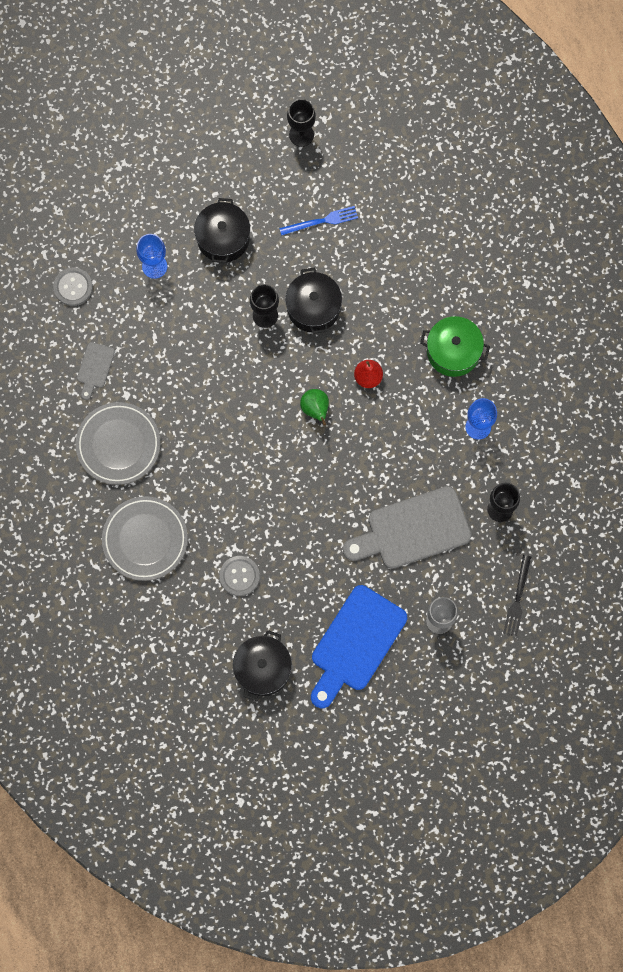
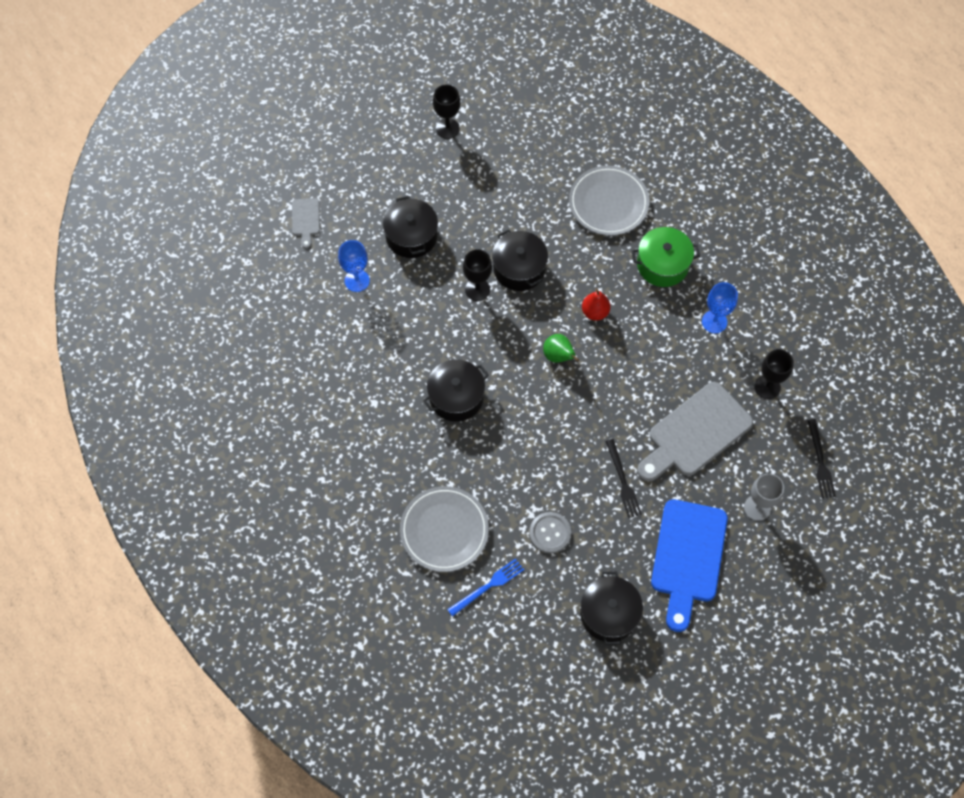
camera: 20 degrees left, 10 degrees down
(73, 287) = (286, 323): grey button -> none
(95, 368) = (334, 388): grey cutting board -> grey cutting board (306, 220)
(118, 444) = (384, 451): grey plate -> grey plate (608, 203)
(204, 416) = (456, 397): none -> black pot
(321, 221) = (496, 193): blue fork -> blue fork (488, 586)
(326, 552) = (623, 481): none -> black fork

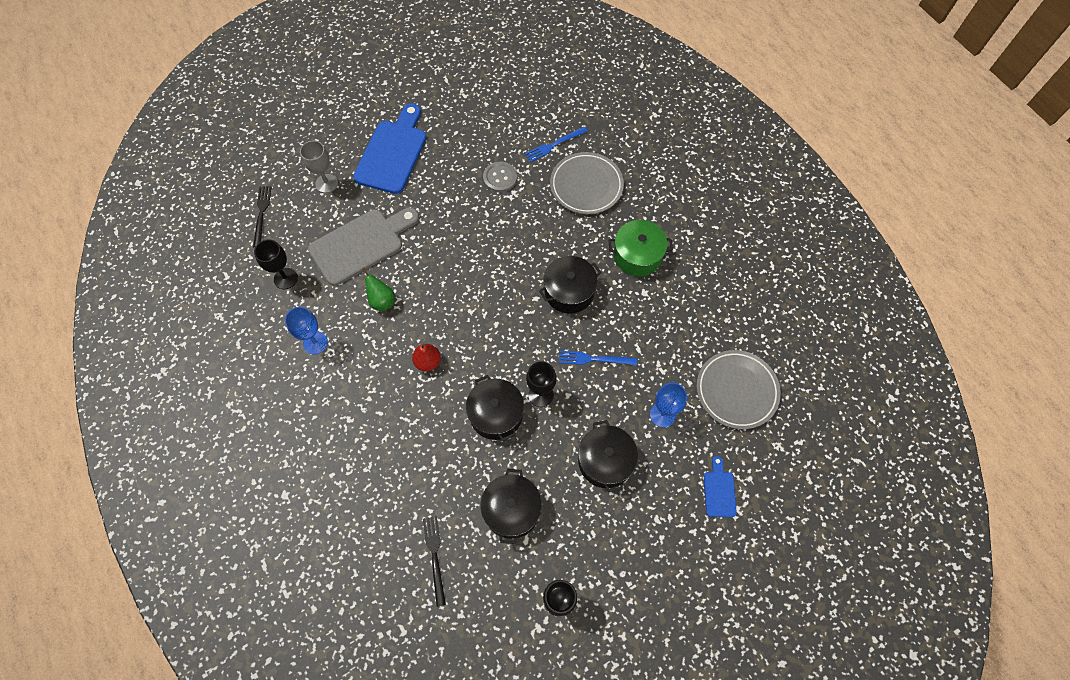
camera: 175 degrees left, 0 degrees up
(306, 220) = (719, 491): grey cutting board -> blue cutting board
(426, 328) = (594, 359): none -> blue fork
(558, 356) = (470, 322): green pear -> green pear (382, 301)
(608, 203) = (390, 483): grey plate -> grey plate (736, 391)
(609, 614) = (463, 120): black pot -> black pot (511, 510)
(623, 481) = (432, 211): black fork -> black fork (435, 556)
(662, 264) = (350, 406): green pot -> green pot (637, 255)

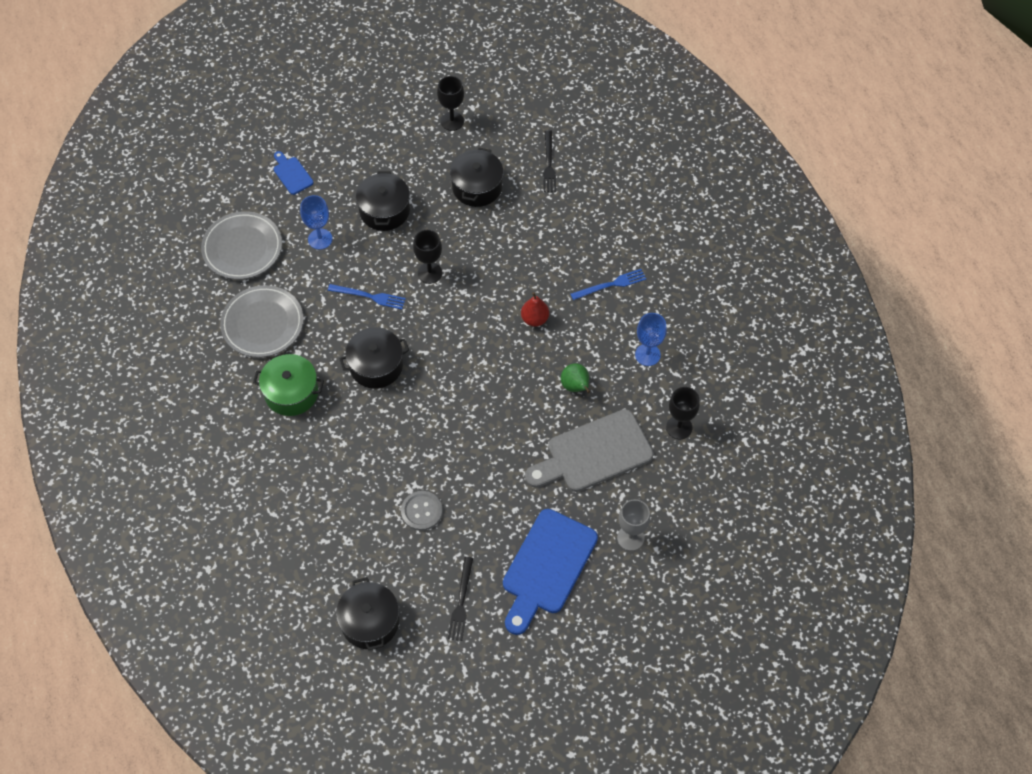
camera: 170 degrees left, 5 degrees down
(262, 214) = (708, 510): black fork -> black fork (461, 602)
(496, 414) = (476, 263): black pot -> black pot (370, 621)
(554, 145) = (346, 545): blue fork -> blue fork (611, 285)
(586, 186) = (323, 484): grey plate -> grey plate (263, 324)
(719, 491) = (292, 174): blue cutting board -> blue cutting board turned 135 degrees clockwise

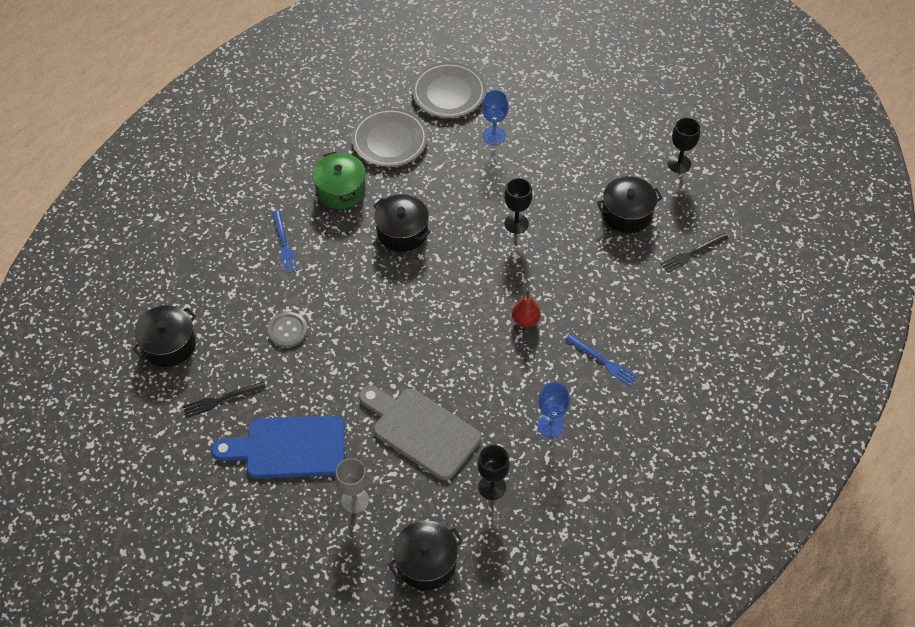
camera: 60 degrees right, 5 degrees down
(292, 174) = (540, 87): blue cutting board -> none
(369, 296) = (464, 195): blue fork -> blue fork (284, 244)
(384, 210) = (553, 163): black pot -> black pot (426, 562)
(575, 386) = (479, 384): green pear -> none

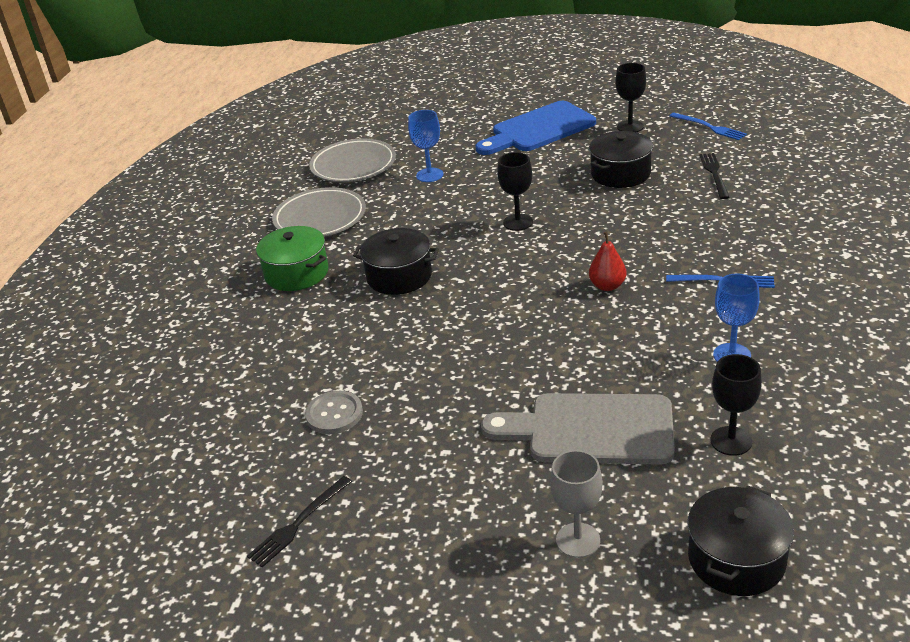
camera: 25 degrees left, 20 degrees down
(169, 344) = (178, 500): black pot -> none
(284, 244) = (265, 342): blue fork -> blue fork (709, 127)
(288, 448) = (437, 529): blue cutting board -> blue cutting board (539, 129)
(692, 253) = (714, 174): black fork -> black fork turned 150 degrees clockwise

